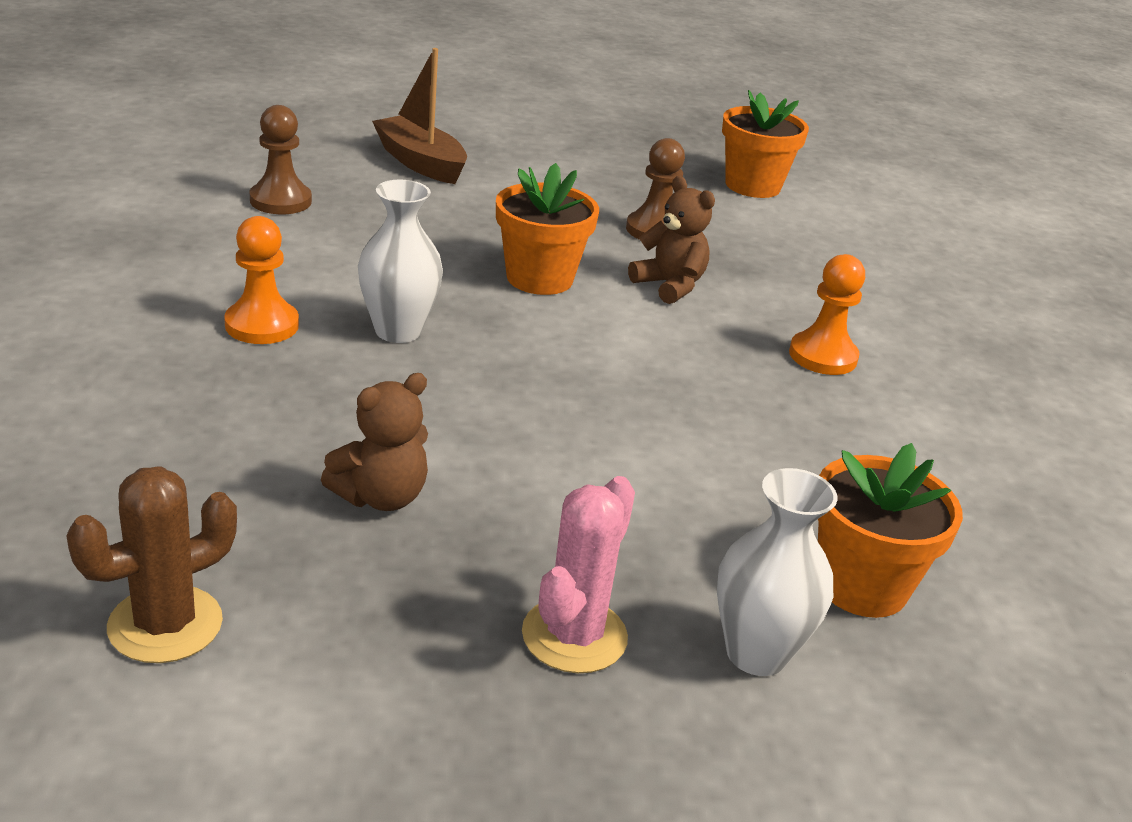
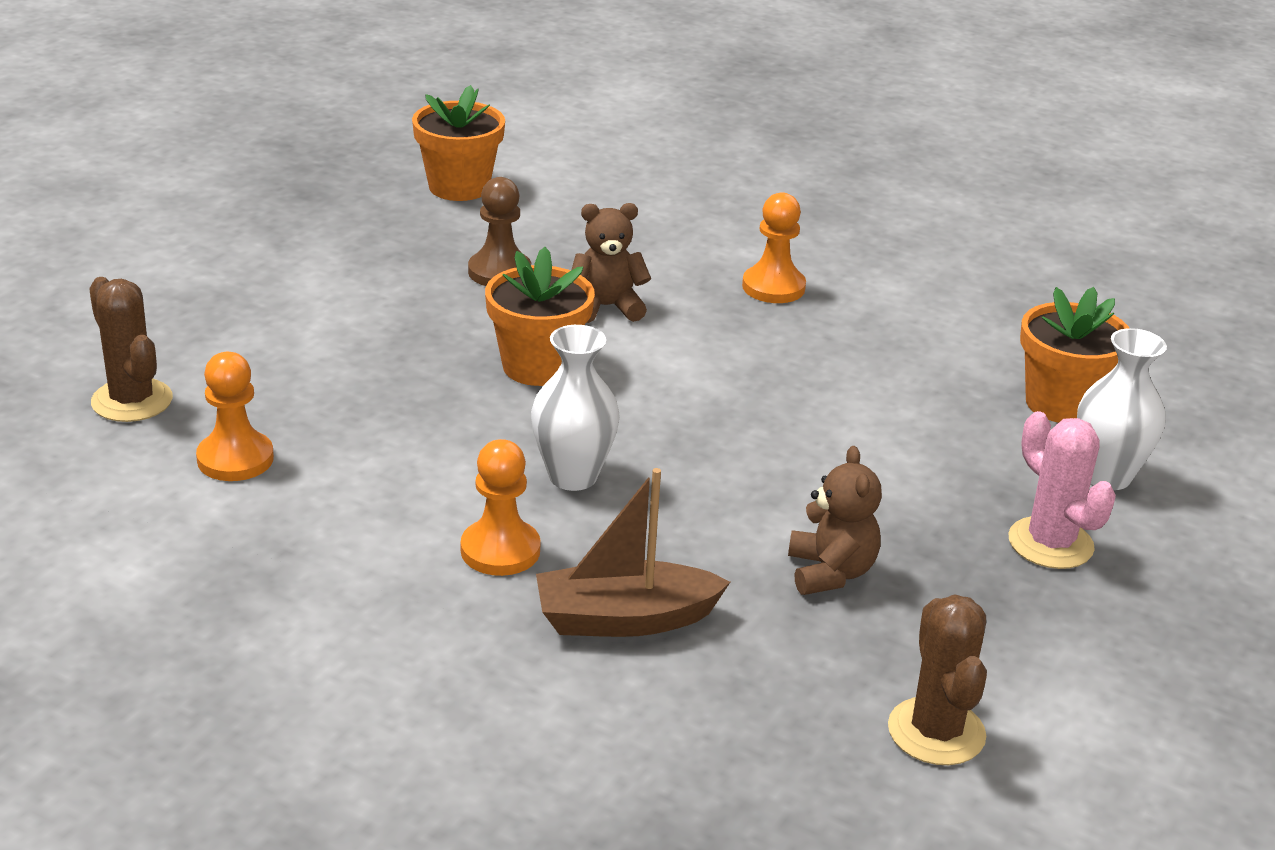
camera: 55 degrees left, 0 degrees up
(280, 201) = (235, 459): brown pawn -> orange pawn
(313, 153) = (132, 401): none -> brown cactus
(420, 163) = (227, 343): brown boat -> brown boat (624, 619)

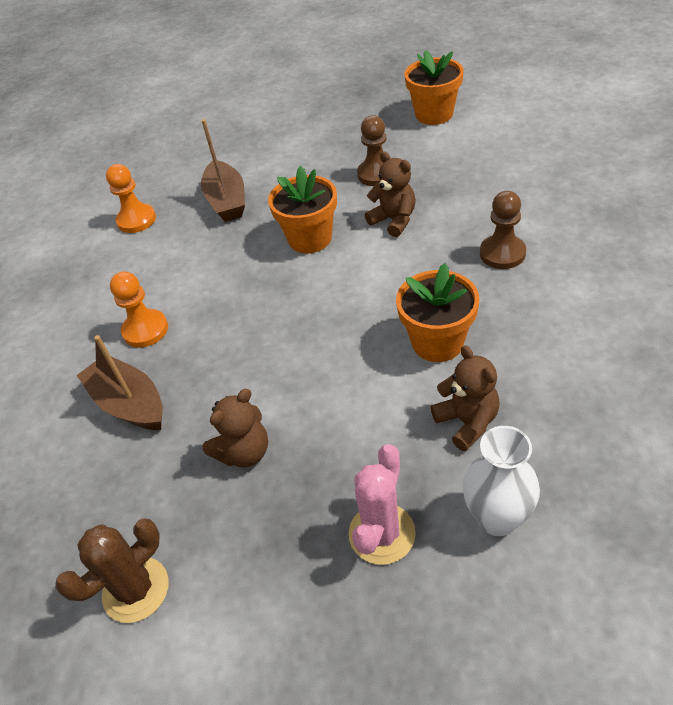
camera: 60 degrees right, 15 degrees up
(132, 401) = (149, 172): brown cactus -> none
(341, 379) = (226, 201): none -> brown boat
(573, 476) = (229, 310): white vase -> none
(773, 287) = (502, 253): orange pawn -> brown pawn
(975, 429) = (467, 422): none -> brown teddy bear
(1061, 404) = (555, 444): orange flower pot -> orange flower pot (437, 342)

